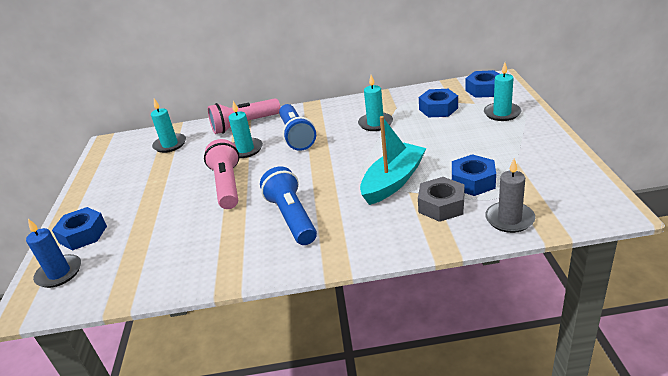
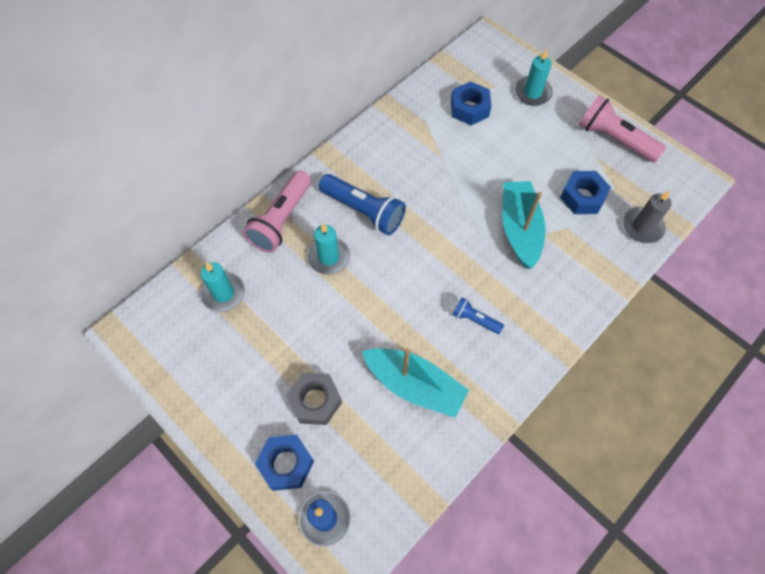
camera: 45 degrees left, 30 degrees up
(204, 233) = (414, 385): none -> turquoise boat
(227, 185) = (366, 315): pink flashlight -> pink flashlight (614, 139)
(292, 217) = (475, 319): blue flashlight -> blue flashlight, size x0.52
(375, 123) = (428, 156): turquoise candle -> none
(441, 205) = (582, 238): grey nut -> grey nut (315, 401)
(484, 90) = (487, 61): blue nut -> none

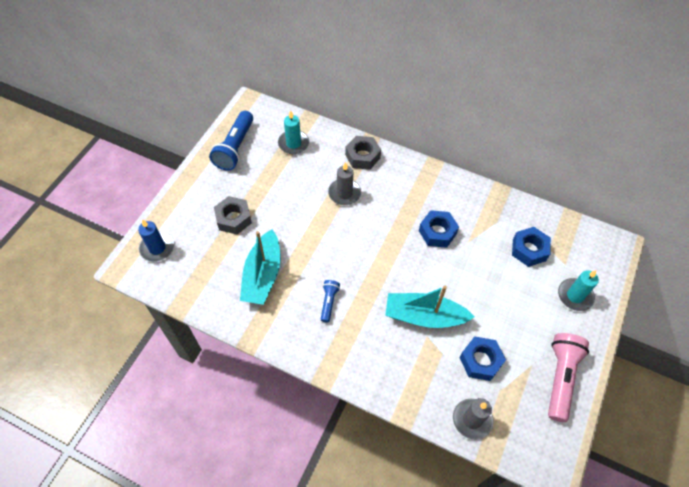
camera: 70 degrees right, 5 degrees down
(281, 220) = (362, 156): pink flashlight -> grey nut
(286, 464) = (187, 216): blue nut -> blue nut (437, 232)
(328, 257) = (344, 193): turquoise candle -> grey candle
(364, 211) = (392, 203): blue flashlight -> blue flashlight (235, 148)
(519, 229) = (424, 316): turquoise boat -> turquoise boat turned 150 degrees counterclockwise

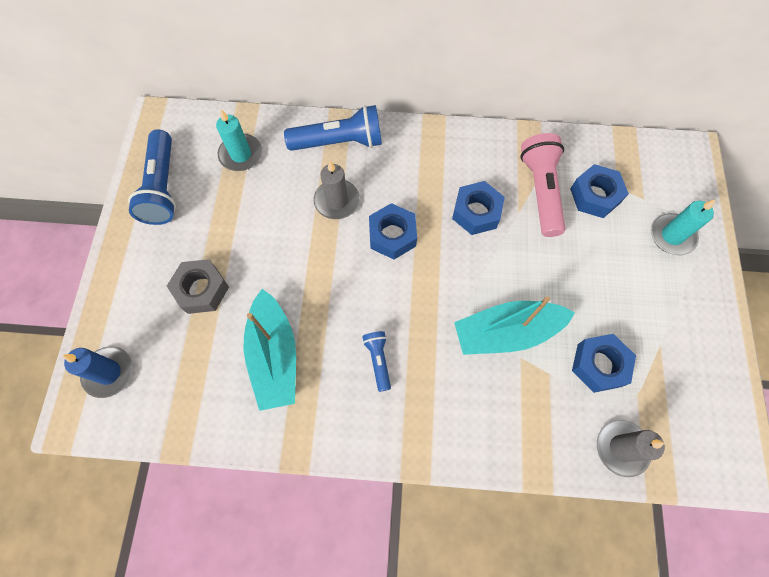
camera: 20 degrees left, 10 degrees up
(362, 156) = (339, 142): grey nut -> blue flashlight
(372, 227) = (392, 235): none -> blue nut
(560, 378) = (700, 349): pink flashlight -> pink flashlight (540, 191)

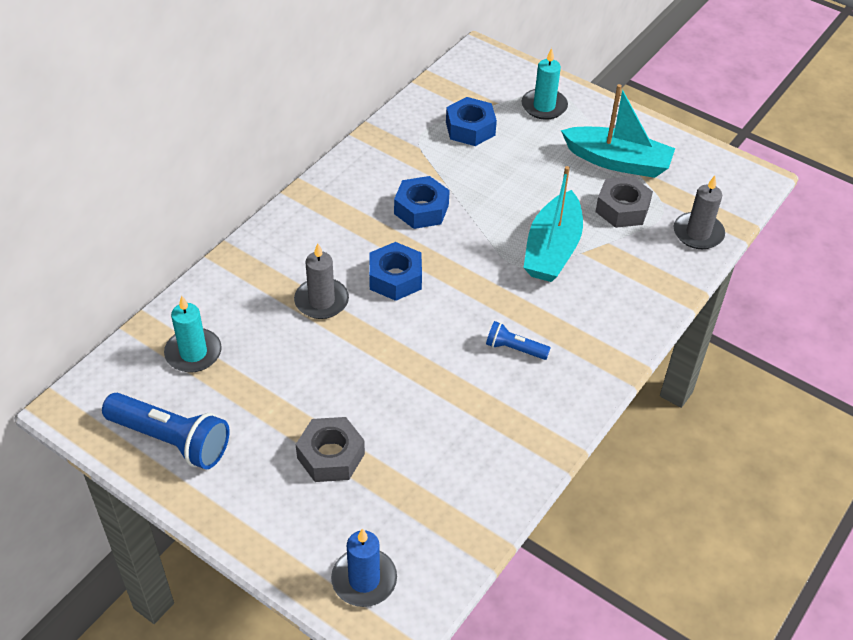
camera: 60 degrees left, 20 degrees down
(274, 356) = (452, 425): turquoise boat -> turquoise boat (617, 161)
(339, 142) = (254, 267): blue flashlight -> none
(540, 191) = (436, 158): pink flashlight -> none
(599, 365) = (622, 209): blue nut -> grey nut

